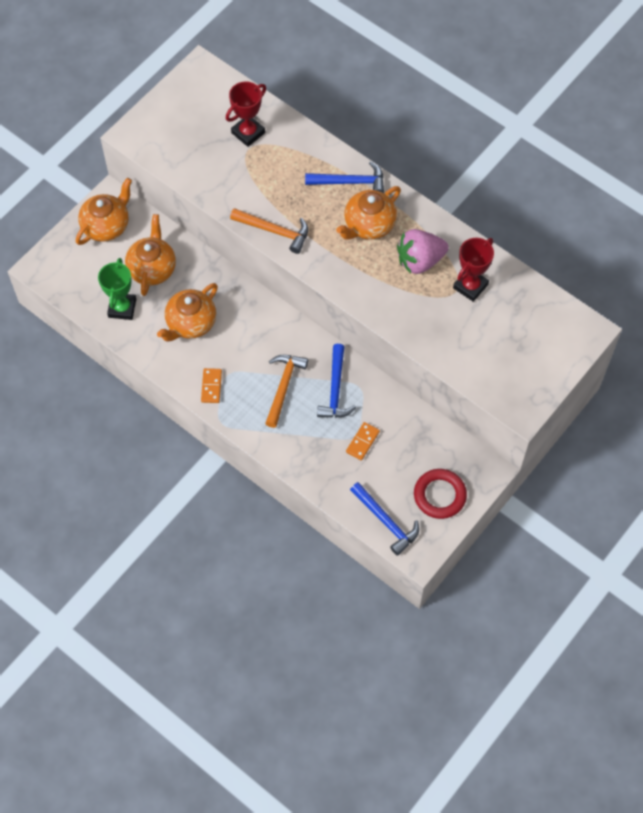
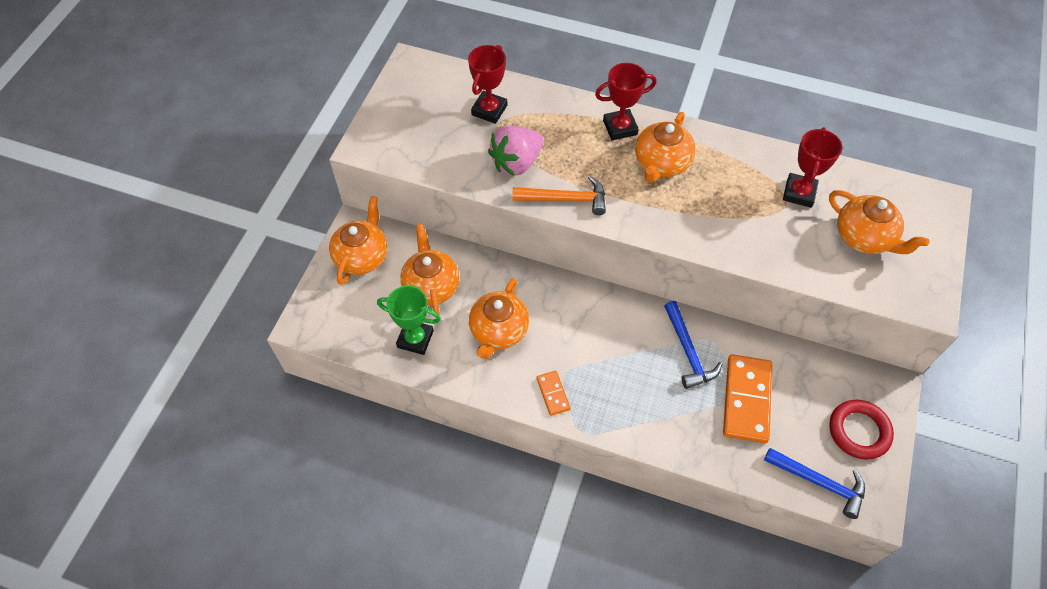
camera: 20 degrees left, 5 degrees down
(122, 308) = (415, 339): green trophy -> green trophy turned 60 degrees counterclockwise
(283, 387) = (632, 367): orange hammer -> none
(350, 182) = (620, 127): blue hammer -> red trophy
(362, 442) = (746, 400): orange domino -> orange domino, size x2.00
(420, 261) = (733, 183): pink strawberry -> pink strawberry (516, 163)
(502, 340) = (864, 237): none -> orange teapot

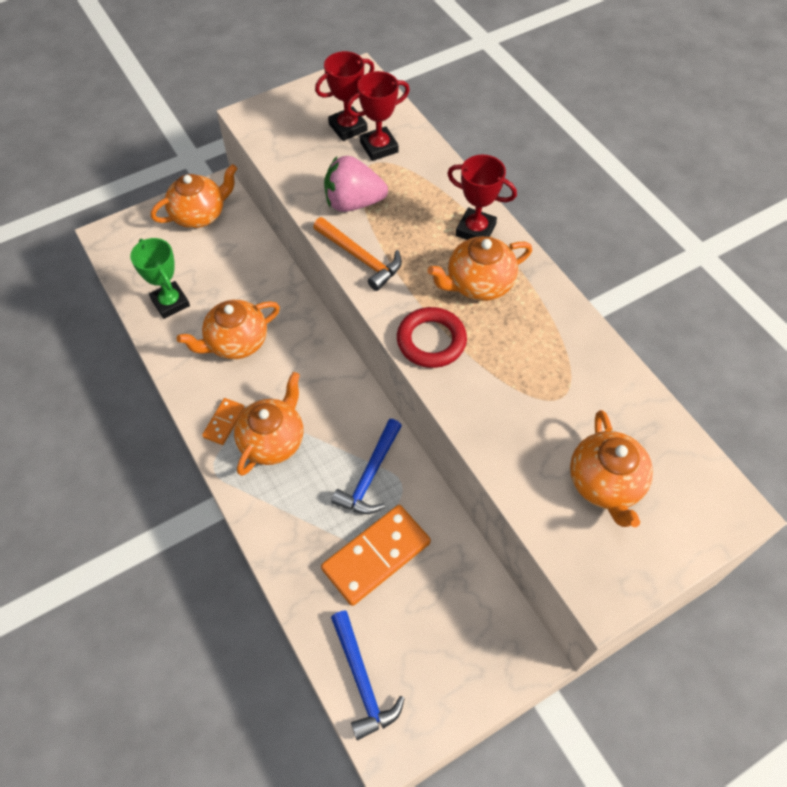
camera: 40 degrees right, 0 degrees up
(431, 286) = (225, 271): orange teapot -> orange teapot (273, 440)
(799, 193) = (584, 397): red trophy -> red trophy (348, 127)
(859, 431) = (450, 669): red ring -> red ring (431, 341)

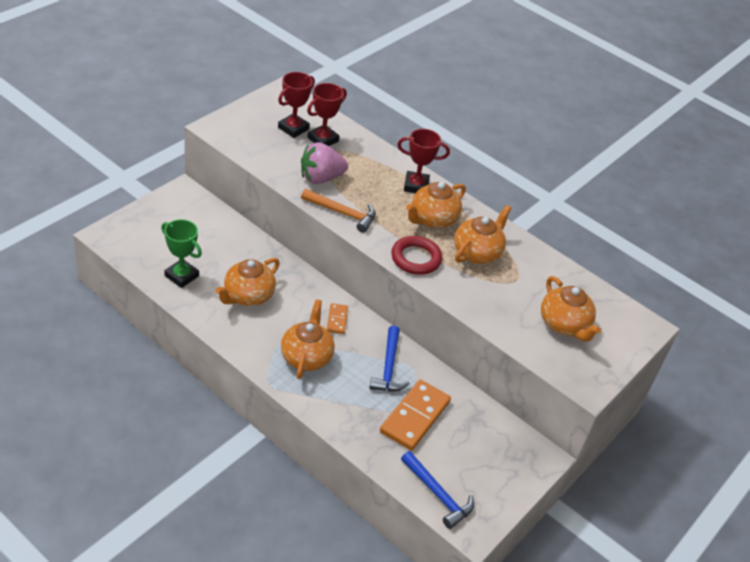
camera: 25 degrees left, 15 degrees down
(200, 214) = (176, 210): orange teapot -> orange teapot (477, 253)
(224, 422) = (263, 351): orange domino -> orange domino (337, 320)

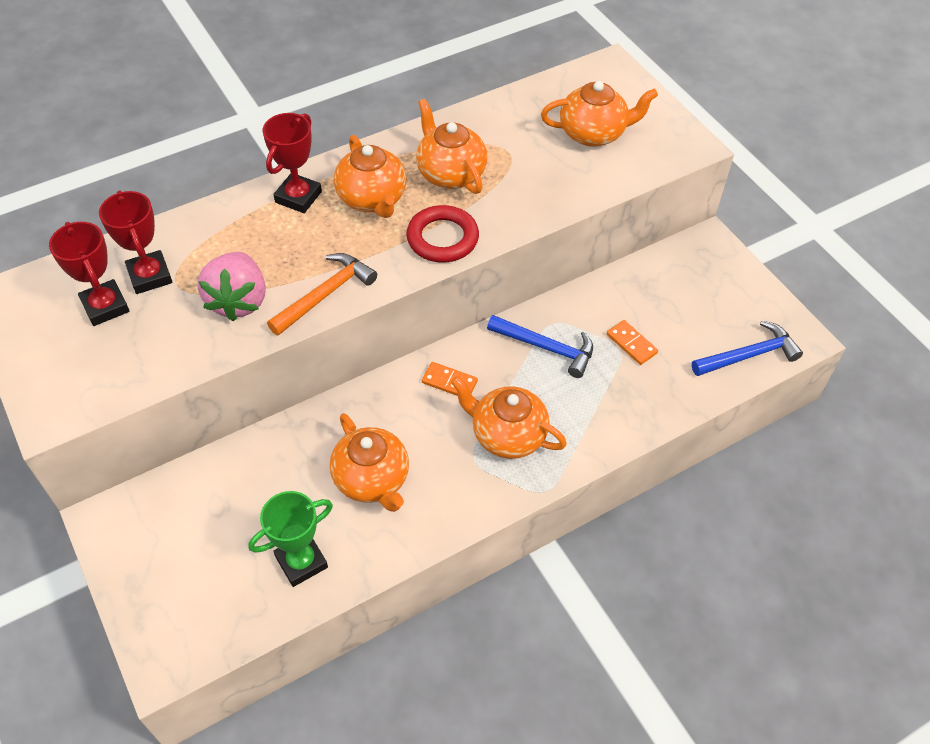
camera: 65 degrees left, 10 degrees up
(414, 417) = (631, 344): orange domino -> orange domino, size x0.50

